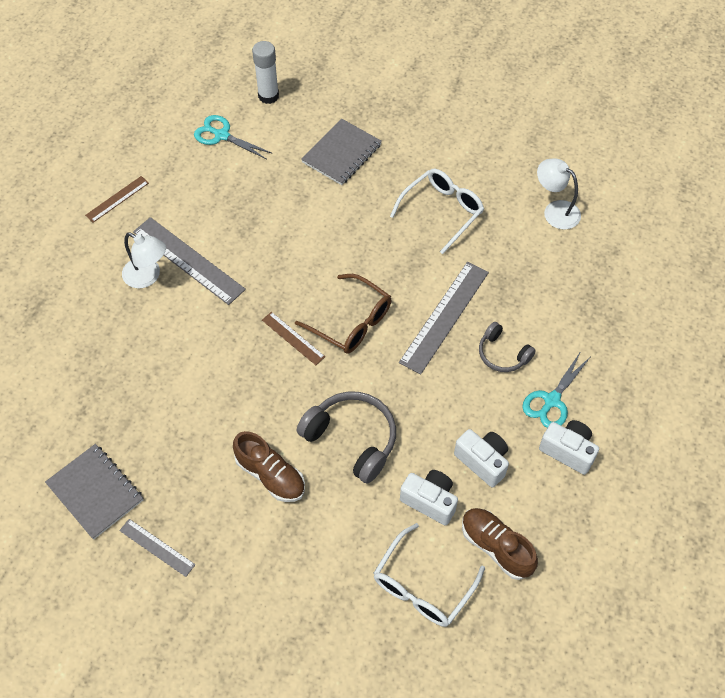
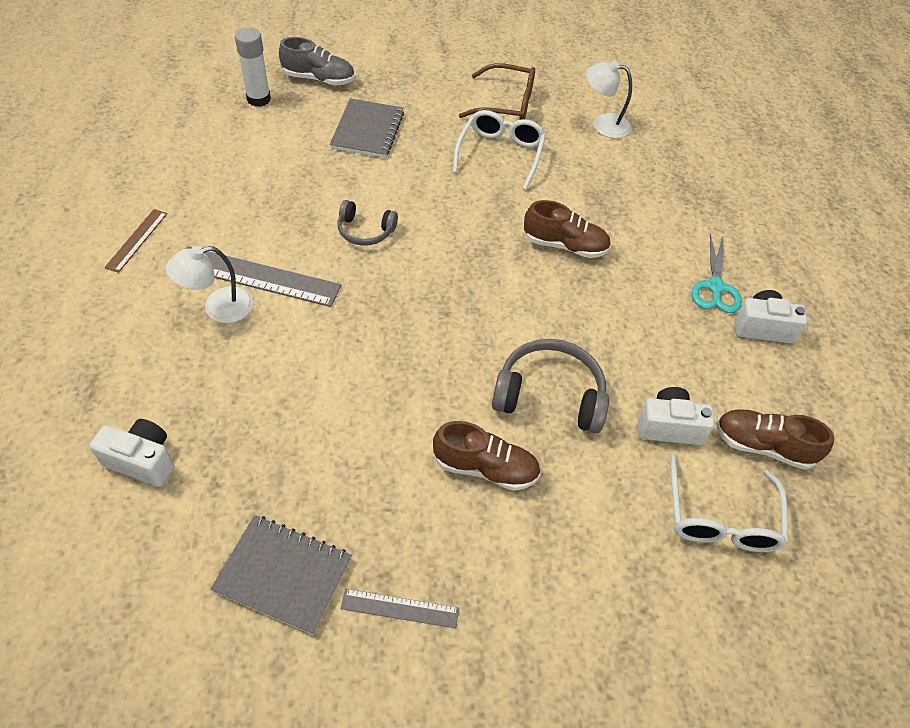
camera: 30 degrees left, 5 degrees down
(148, 276) = (218, 308): white lamp -> white lamp turned 150 degrees clockwise
(221, 135) = (227, 147): turquoise scissors -> none
(293, 338) = (423, 316): brown ruler -> none
(328, 89) = (319, 79): none -> grey shoe
(351, 322) = (475, 280): brown glasses -> brown glasses (506, 104)
(444, 316) = (565, 245): grey ruler -> brown shoe
(482, 461) = (692, 367): white camera -> white camera (142, 461)
(502, 354) = (642, 261): grey headphones -> grey headphones (365, 231)

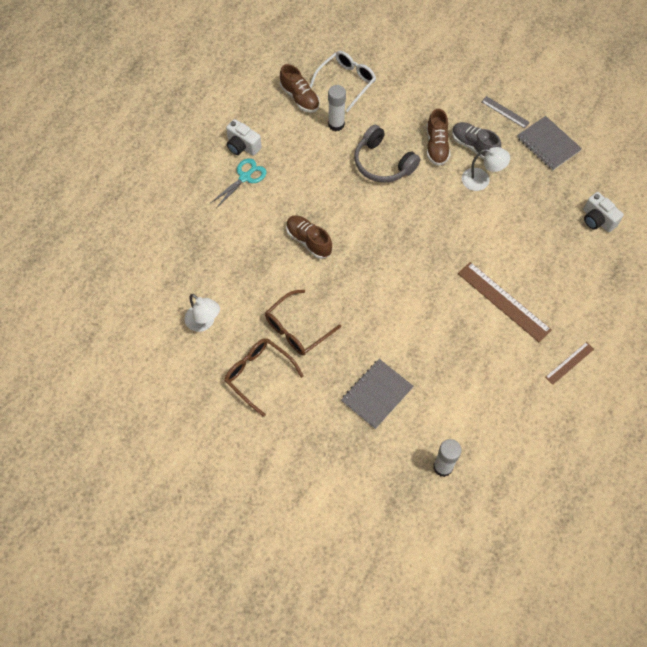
camera: 145 degrees left, 10 degrees up
(218, 308) = (534, 290): white lamp -> white lamp (481, 180)
(258, 276) = (503, 301): grey ruler -> brown ruler
(319, 79) = (385, 470): grey shoe -> grey shoe (474, 146)
(365, 231) = (424, 306): grey headphones -> none
(485, 468) = (436, 146): brown shoe -> brown shoe turned 135 degrees counterclockwise
(500, 154) = (297, 329): white glasses -> brown glasses
(669, 426) = (336, 124): white camera -> white glue stick

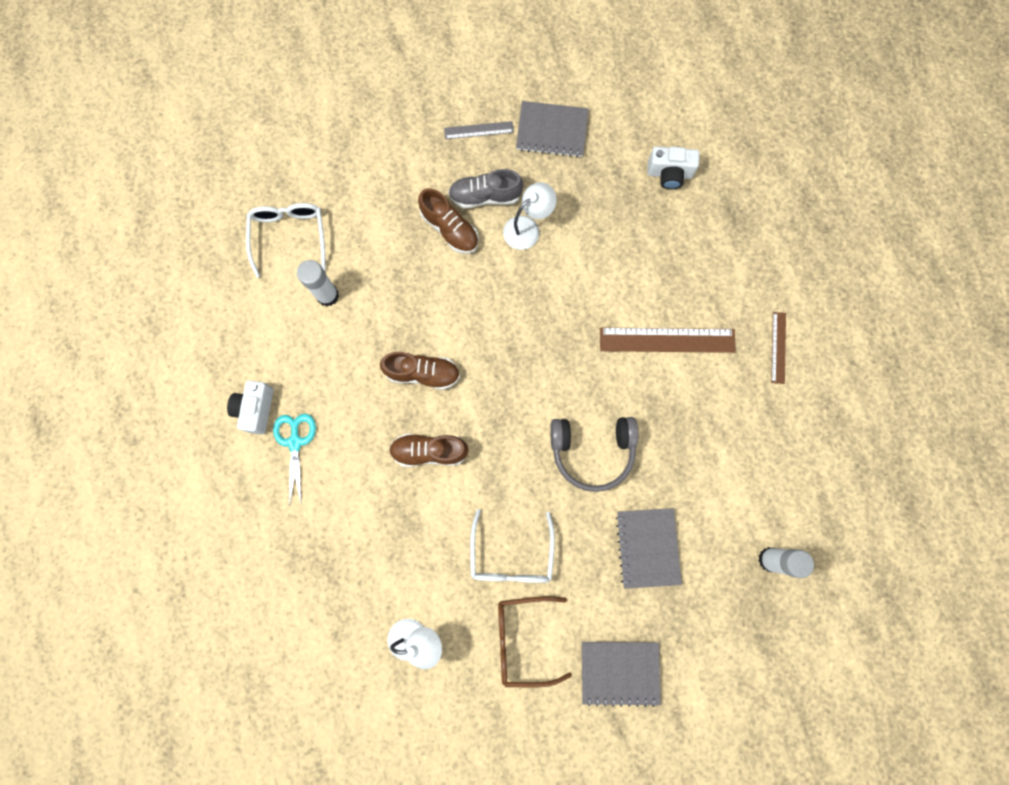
camera: 45 degrees left, 15 degrees up
(242, 146) = (256, 409): white camera -> white camera turned 105 degrees clockwise
(292, 441) = (619, 672): none -> grey notebook
(297, 329) = (511, 555): brown glasses -> white glasses
(299, 98) = (259, 298): brown shoe -> brown shoe (422, 373)
(383, 163) = (417, 296): grey headphones -> grey headphones (592, 451)

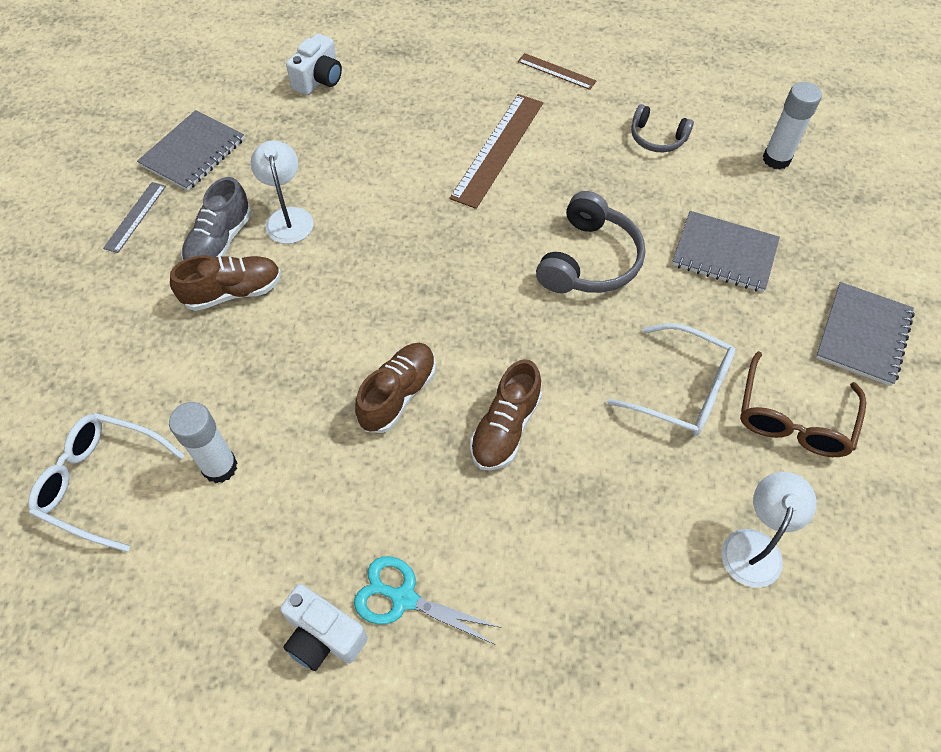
camera: 65 degrees left, 20 degrees down
(744, 456) = (657, 138): none -> grey headphones

